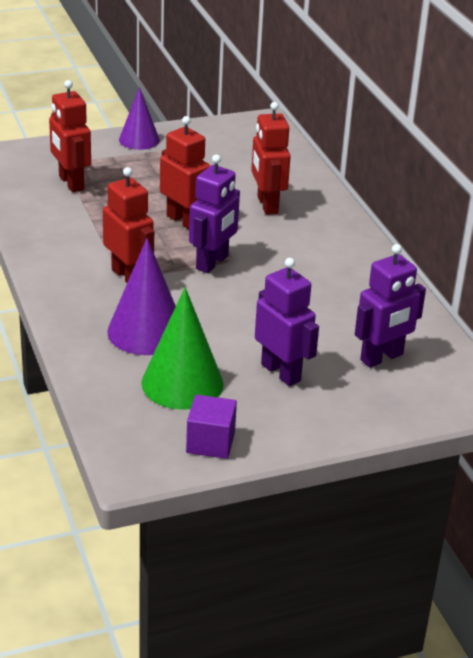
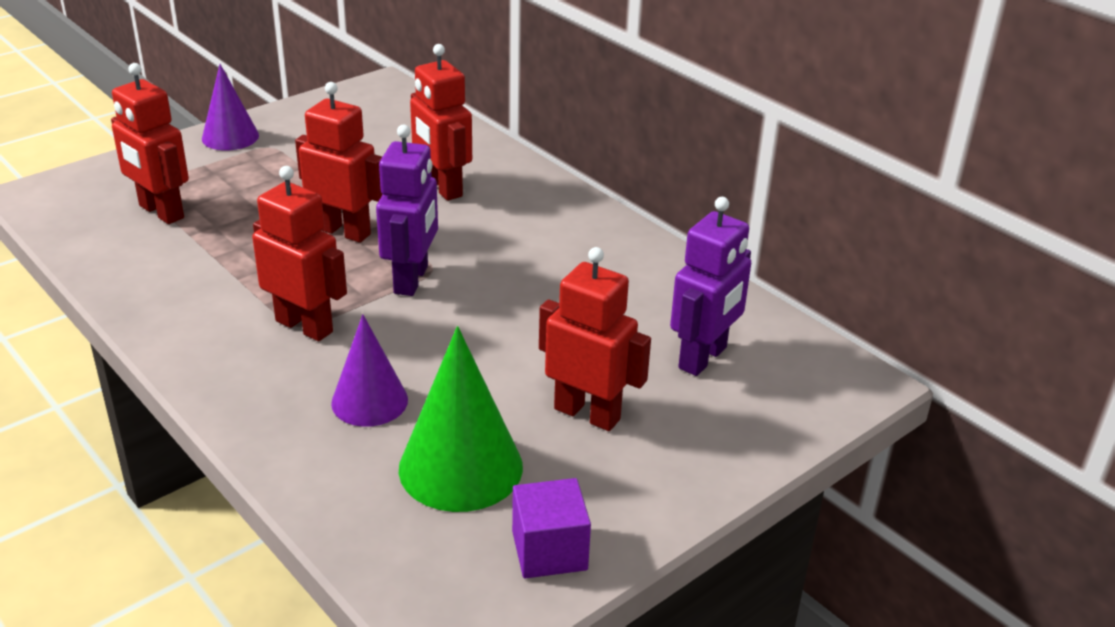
camera: 20 degrees left, 0 degrees up
(146, 331) = (369, 401): purple cone -> purple cone, size x0.65
(281, 372) = (587, 414): purple robot -> red robot

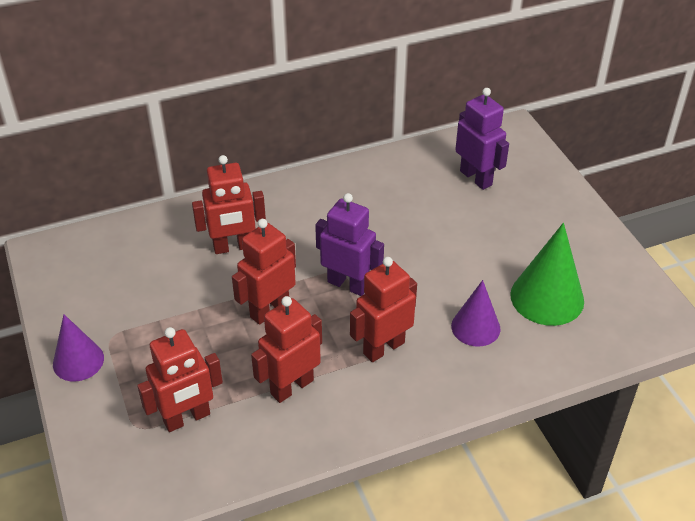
camera: 70 degrees left, 10 degrees up
(549, 550) = (619, 276): purple cube -> none
(587, 414) = (513, 236): red robot -> red robot (291, 386)

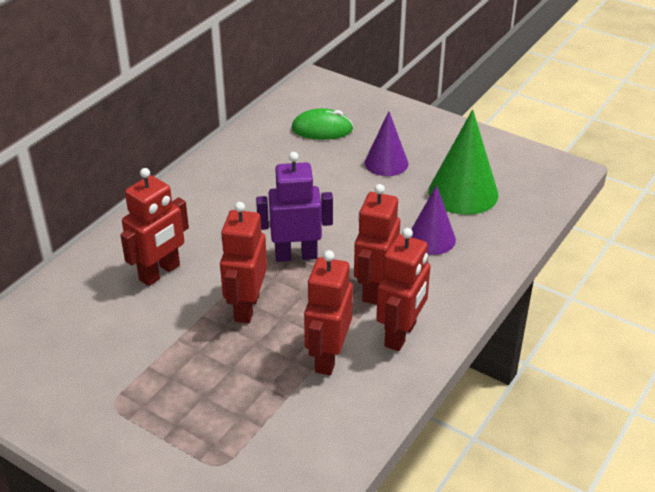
camera: 35 degrees left, 5 degrees down
(78, 361) = (100, 441): purple cone -> purple cone (386, 163)
(187, 418) = (259, 432): red robot -> red robot (401, 335)
(476, 178) = (322, 129): purple robot -> green mouse

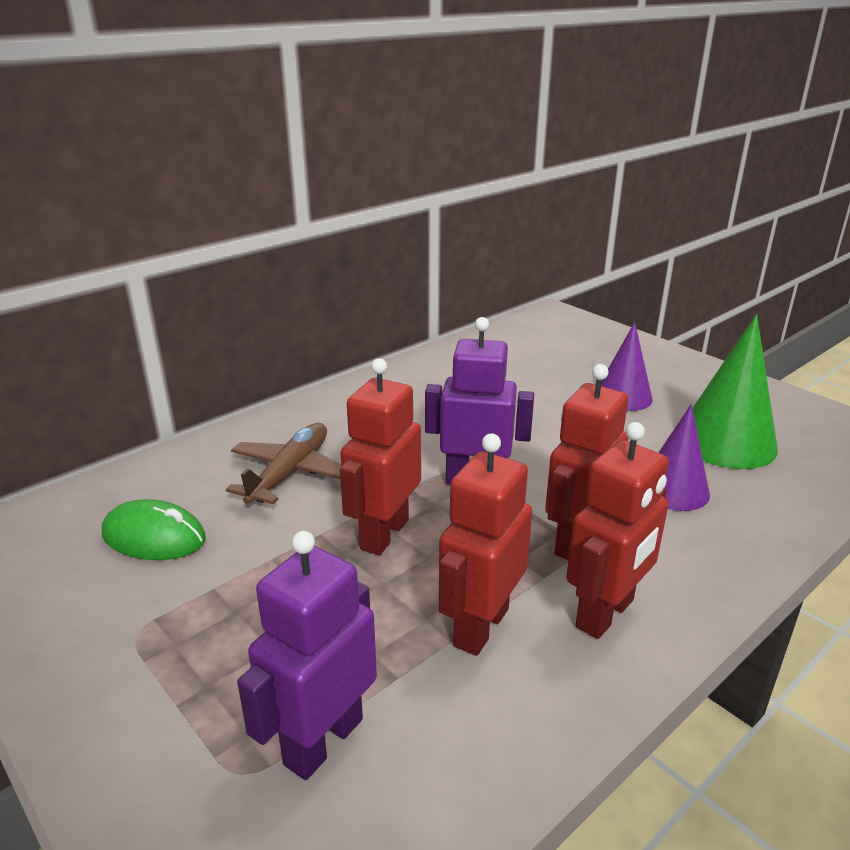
camera: 15 degrees right, 10 degrees down
(160, 273) = (289, 473): red robot -> brown plane
(257, 439) = (323, 741): none -> purple robot
(322, 129) = (549, 354): green mouse -> green mouse (154, 537)

